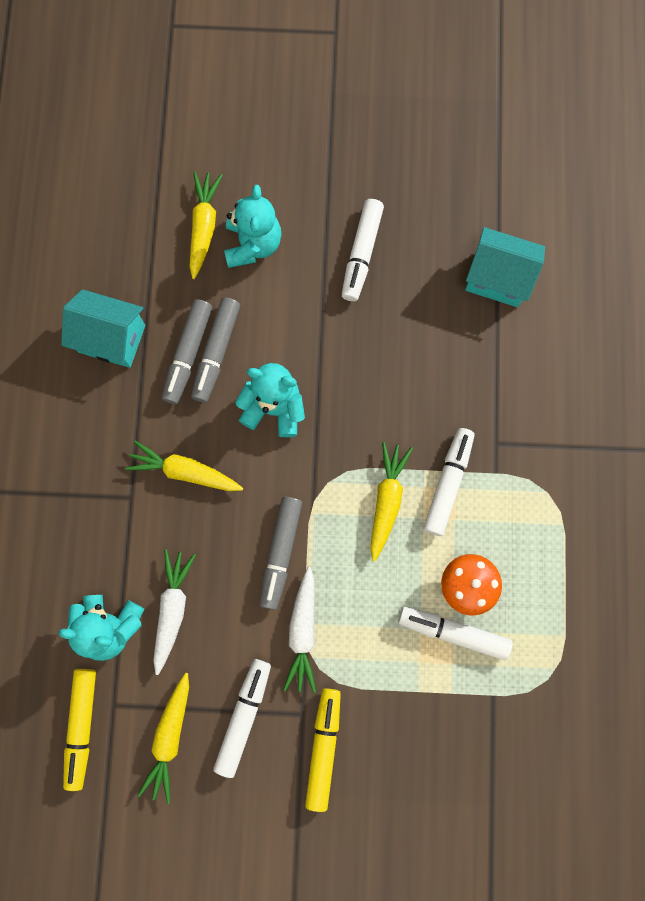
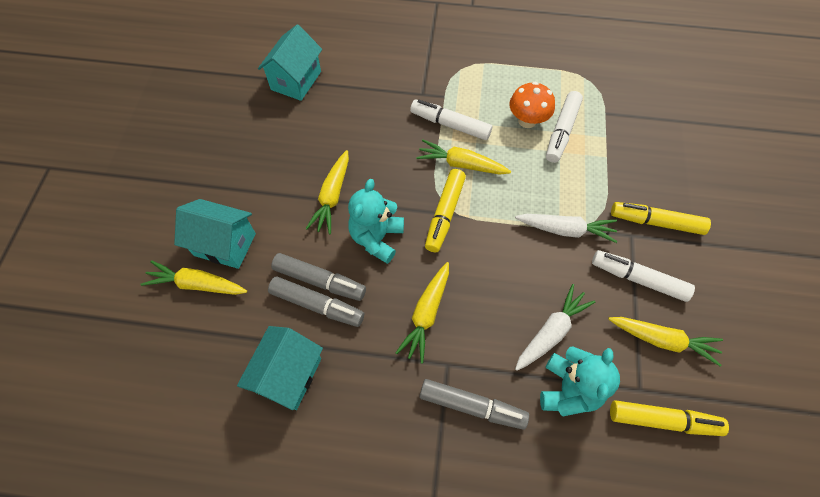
camera: 85 degrees left, 15 degrees down
(172, 609) = (551, 332): white carrot -> white carrot turned 120 degrees clockwise
(253, 244) = (225, 244): turquoise teddy bear -> turquoise house
(280, 553) = (501, 241): grey marker -> grey marker (472, 406)
(312, 484) = (444, 214): none -> yellow marker
(325, 350) = (332, 196): none -> yellow carrot
(361, 254) = (255, 164): white marker -> none

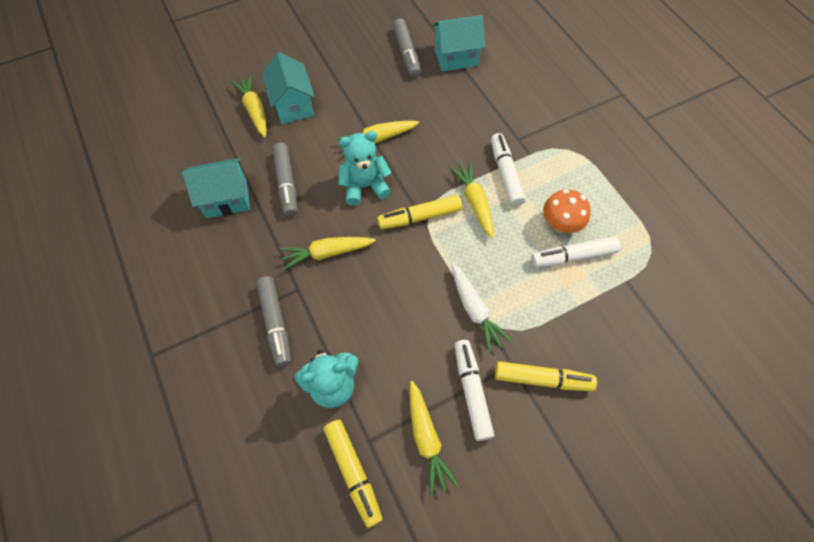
camera: 55 degrees right, 0 degrees up
(320, 281) = (305, 173): grey marker -> grey marker (406, 53)
(551, 332) = (373, 347): white carrot -> none
(655, 222) = (542, 379): yellow marker -> yellow marker turned 120 degrees clockwise

